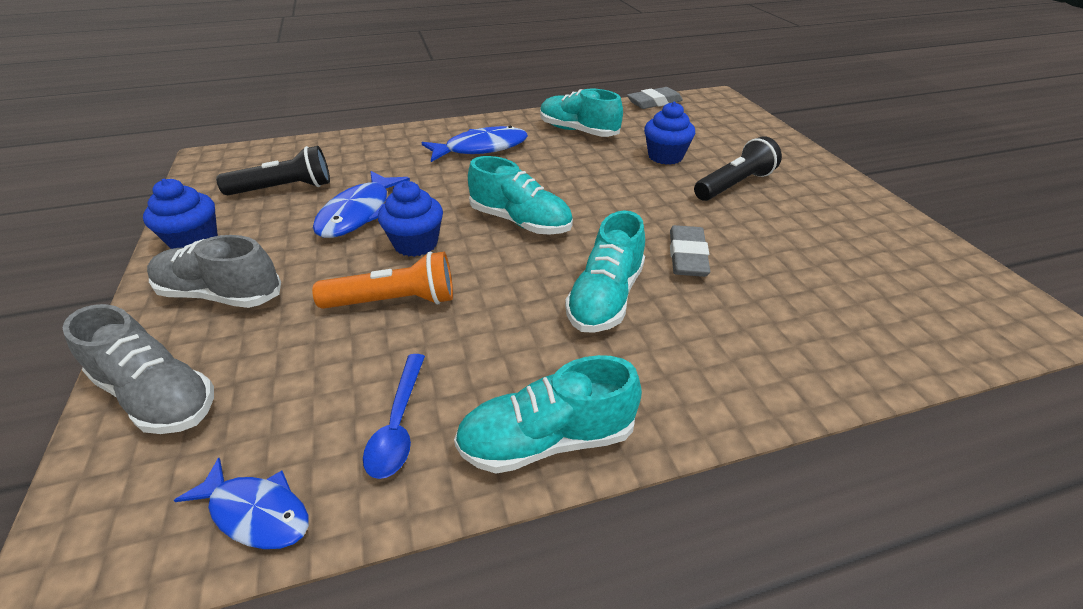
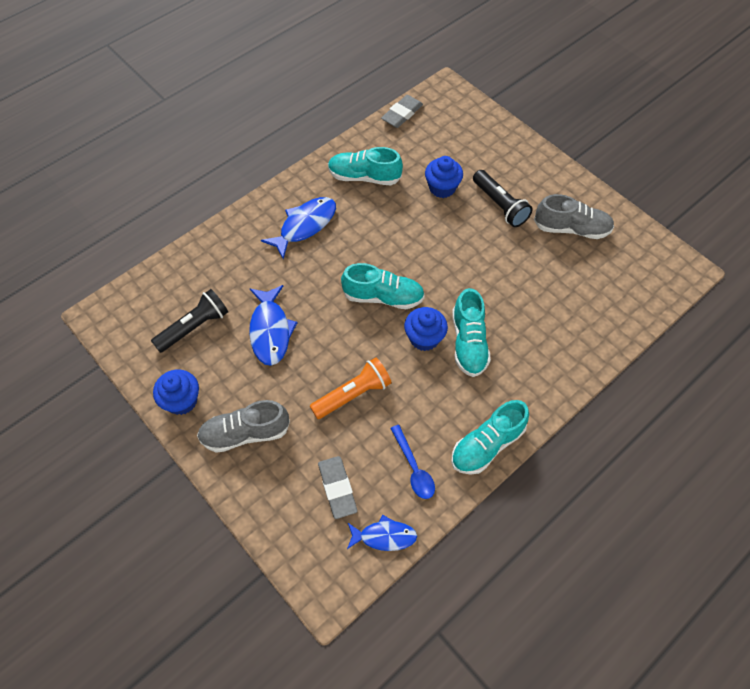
camera: 25 degrees left, 20 degrees up
(158, 396) = (279, 508): grey shoe -> grey shoe (571, 229)
(416, 244) = (330, 343): blue cupcake -> blue cupcake (424, 338)
(687, 256) = (498, 289): grey eraser -> grey eraser (337, 488)
(734, 185) = (500, 205): black flashlight -> black flashlight turned 120 degrees clockwise

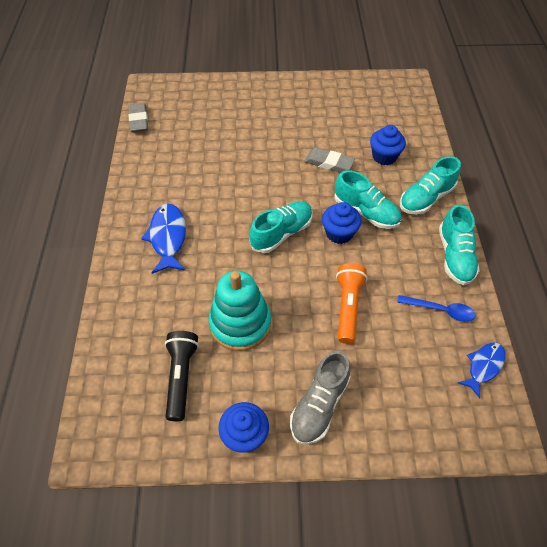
camera: 50 degrees left, 5 degrees down
(270, 331) = (240, 323): blue fish -> turquoise stacking toy
(337, 488) = (420, 371): grey eraser -> grey eraser (329, 163)
(364, 177) = (166, 175): turquoise shoe -> turquoise shoe (426, 198)
(442, 188) = (226, 142): blue cupcake -> blue cupcake (384, 156)
(500, 205) = (274, 125): black flashlight -> none
(571, 229) = (329, 106): grey shoe -> none

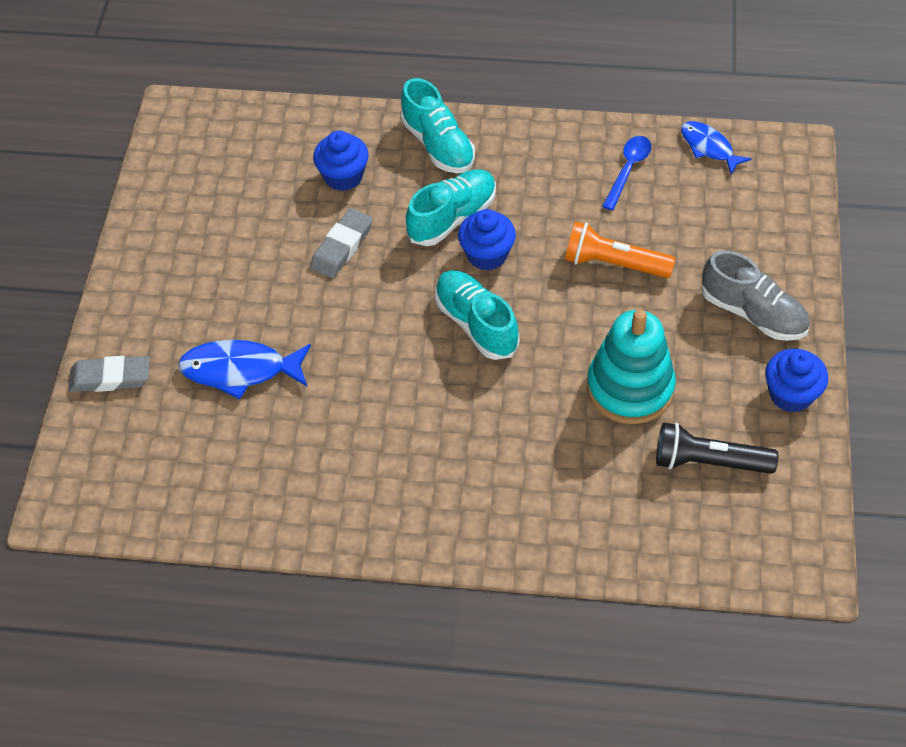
camera: 80 degrees left, 0 degrees up
(139, 120) = (162, 522): grey eraser -> grey eraser (110, 378)
(168, 237) = (461, 475): blue fish -> blue fish (240, 370)
(454, 256) = (545, 137): turquoise shoe -> none

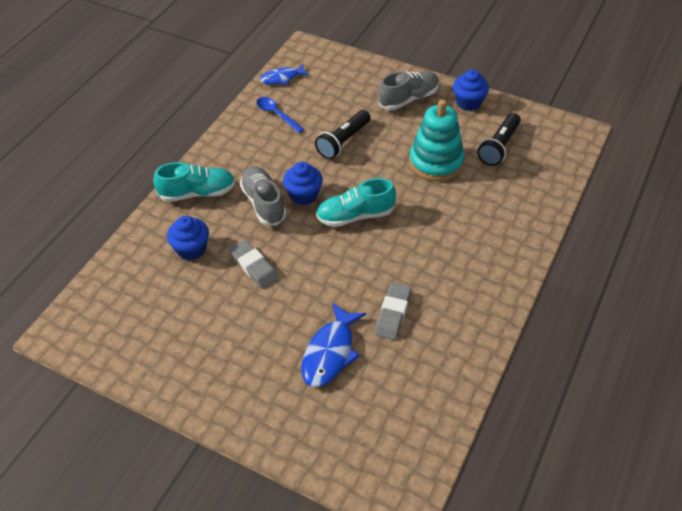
camera: 70 degrees left, 5 degrees down
(110, 378) = (296, 439): grey eraser -> grey eraser (393, 313)
(452, 218) = (263, 203): turquoise shoe -> grey shoe
(614, 263) = (343, 142): orange flashlight -> black flashlight

